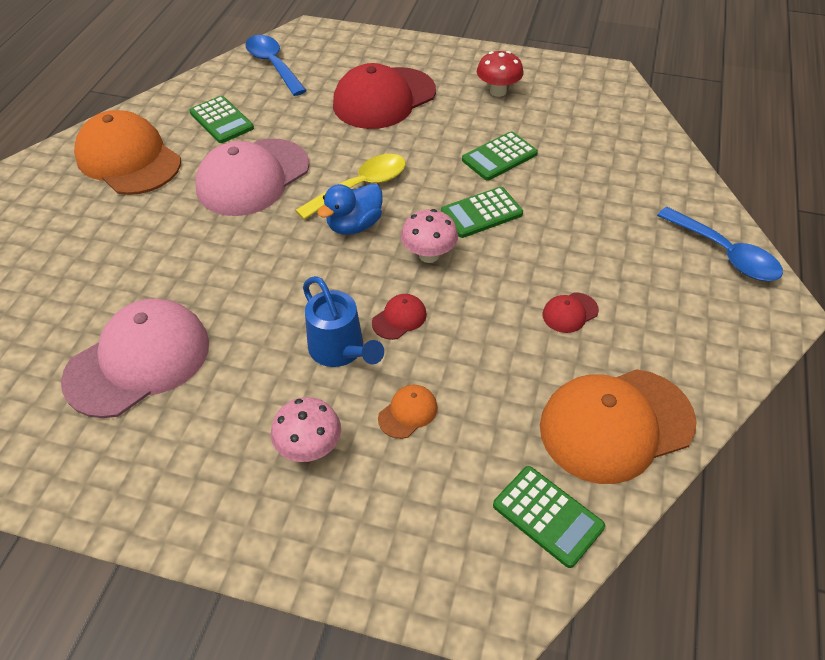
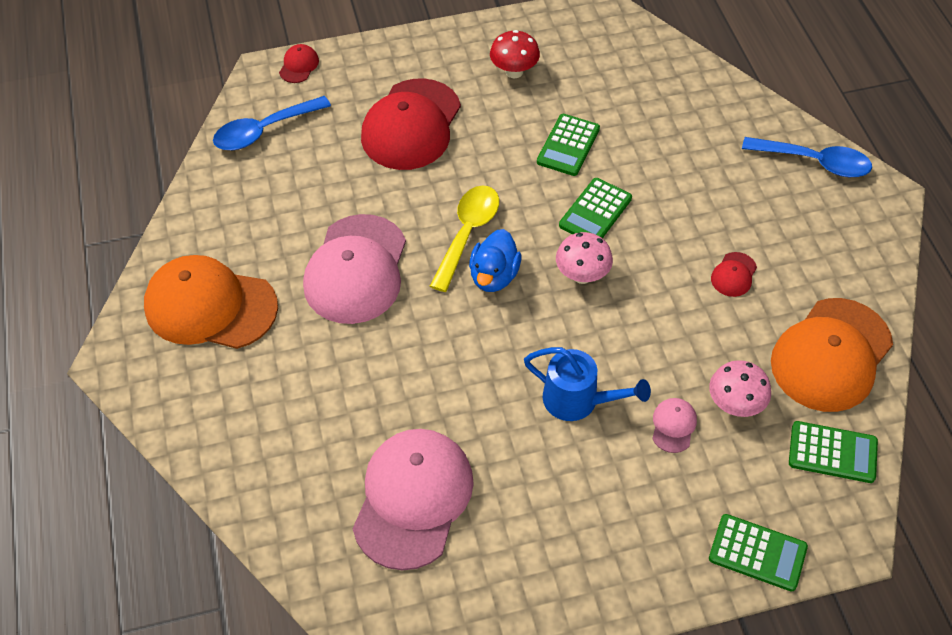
camera: 30 degrees left, 5 degrees up
(221, 120) = (268, 220): green calculator -> green calculator (757, 553)
(273, 65) = (264, 131): blue spoon -> blue spoon turned 60 degrees counterclockwise
(309, 448) = (621, 495): pink mushroom -> pink mushroom (734, 404)
(399, 318) = (603, 347): red cap -> red cap (299, 65)
(408, 412) = (673, 426): orange cap -> pink cap

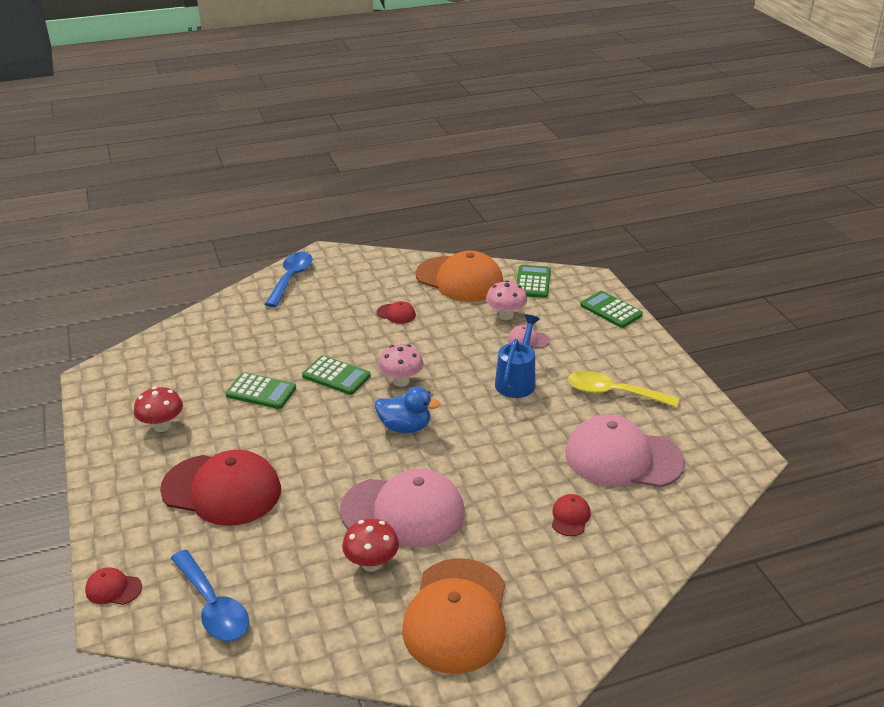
camera: 95 degrees left, 20 degrees down
(290, 242) = (371, 563): none -> red mushroom
(321, 423) = (570, 517): none -> red cap
(467, 233) = (359, 444): yellow spoon -> yellow spoon (613, 393)
(757, 553) = (611, 310): green calculator -> green calculator turned 60 degrees counterclockwise

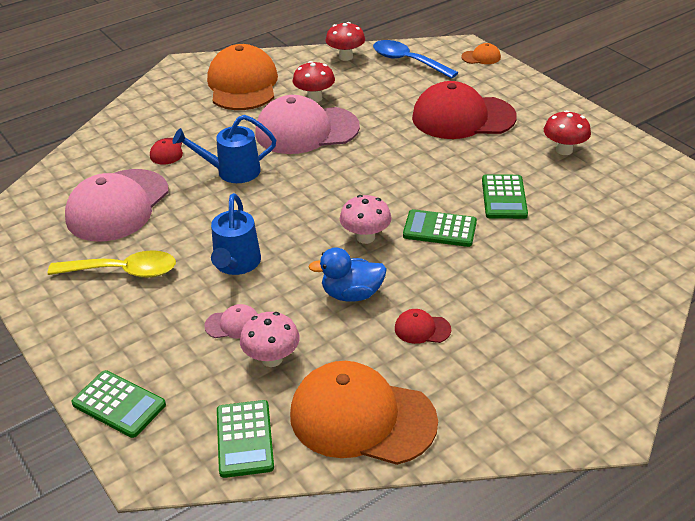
camera: 165 degrees right, 5 degrees up
(113, 589) = (481, 57): red cap -> orange cap
(261, 391) = (504, 197): green calculator -> green calculator turned 90 degrees counterclockwise
(290, 640) = (345, 57): none -> red mushroom
(291, 278) = (611, 360): blue spoon -> none
(405, 427) = (337, 193): blue duck -> blue duck (351, 294)
(502, 473) = (231, 171): none -> blue watering can
(623, 458) = (117, 205): pink cap -> pink cap turned 120 degrees clockwise

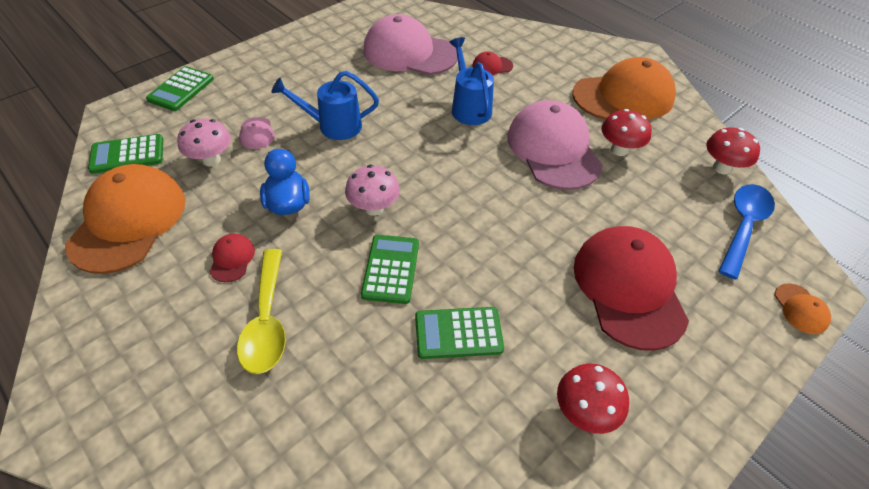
camera: 80 degrees right, 10 degrees up
(123, 271) = (326, 68): yellow spoon -> yellow spoon (267, 321)

